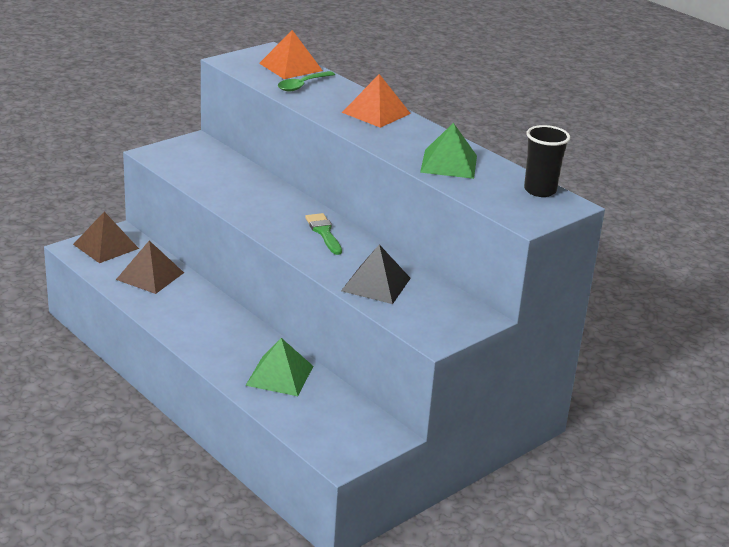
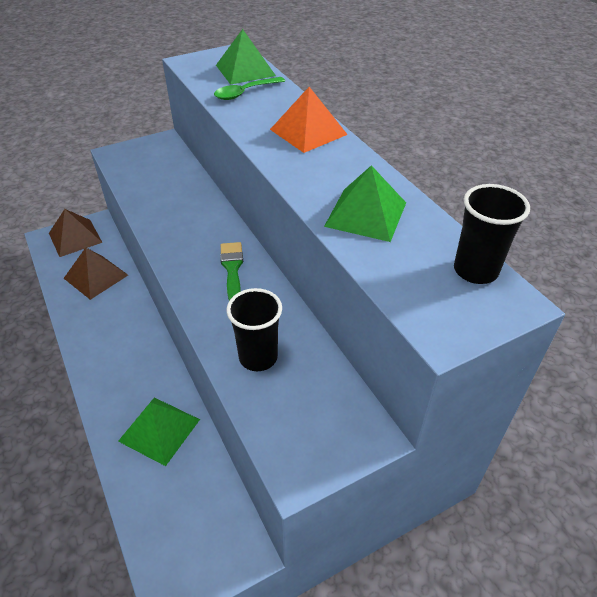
camera: 15 degrees right, 15 degrees up
(290, 67) = (245, 70): orange pyramid -> green pyramid
(376, 284) = (258, 357): black pyramid -> black cup

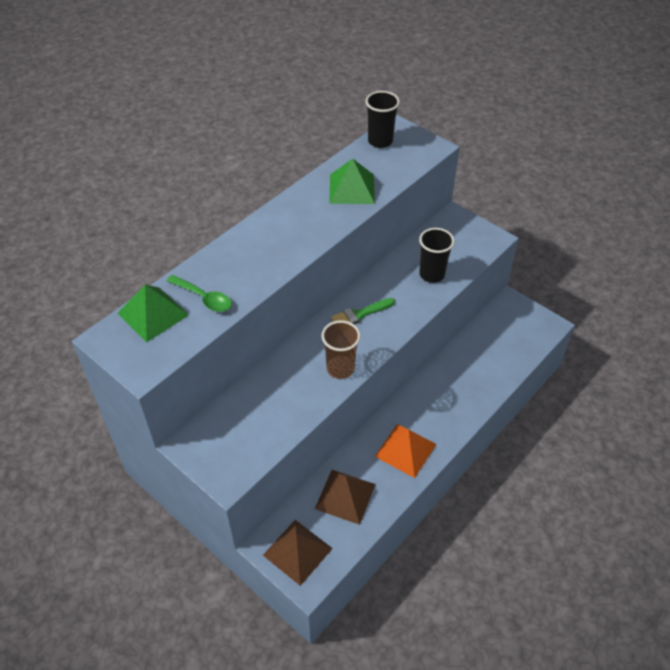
camera: 110 degrees left, 5 degrees up
(159, 430) = (466, 372): green pyramid -> none
(170, 235) = (340, 368): none -> brown cup
(308, 132) = (259, 239): orange pyramid -> orange pyramid (405, 450)

